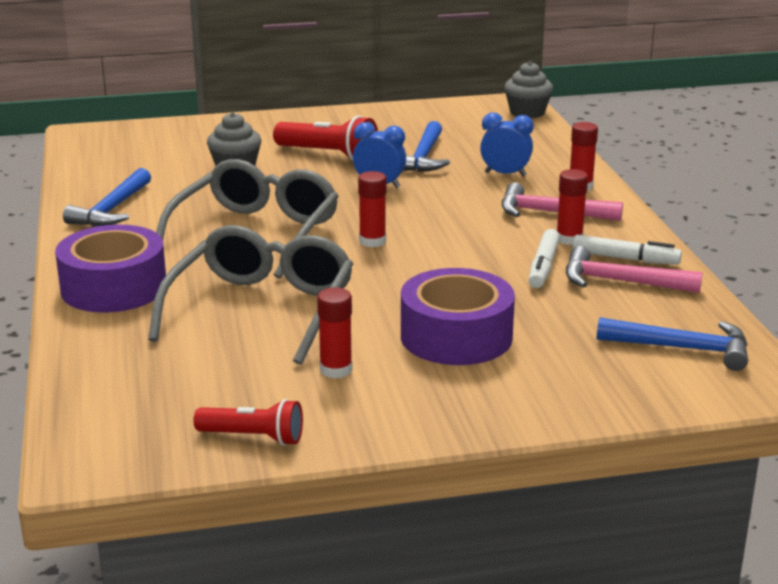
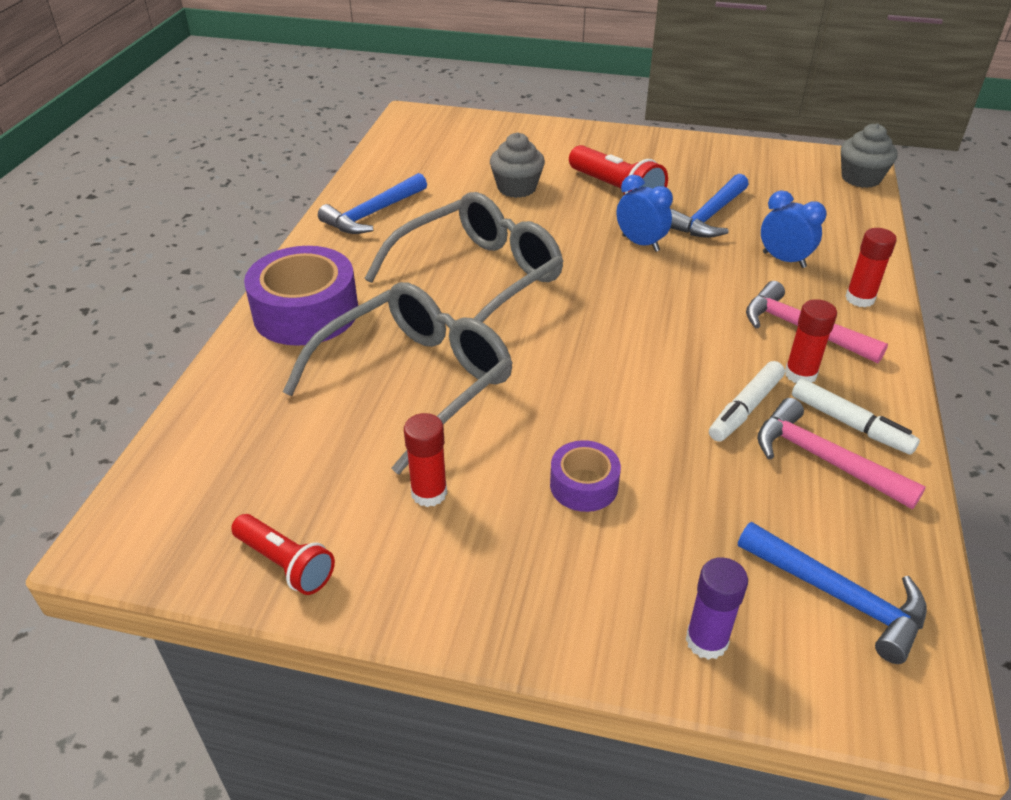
camera: 25 degrees right, 15 degrees up
(372, 241) = (584, 319): red glue stick -> none
(456, 336) = (584, 485): purple tape -> purple tape, size x0.53
(611, 392) = (706, 641): none -> purple glue stick

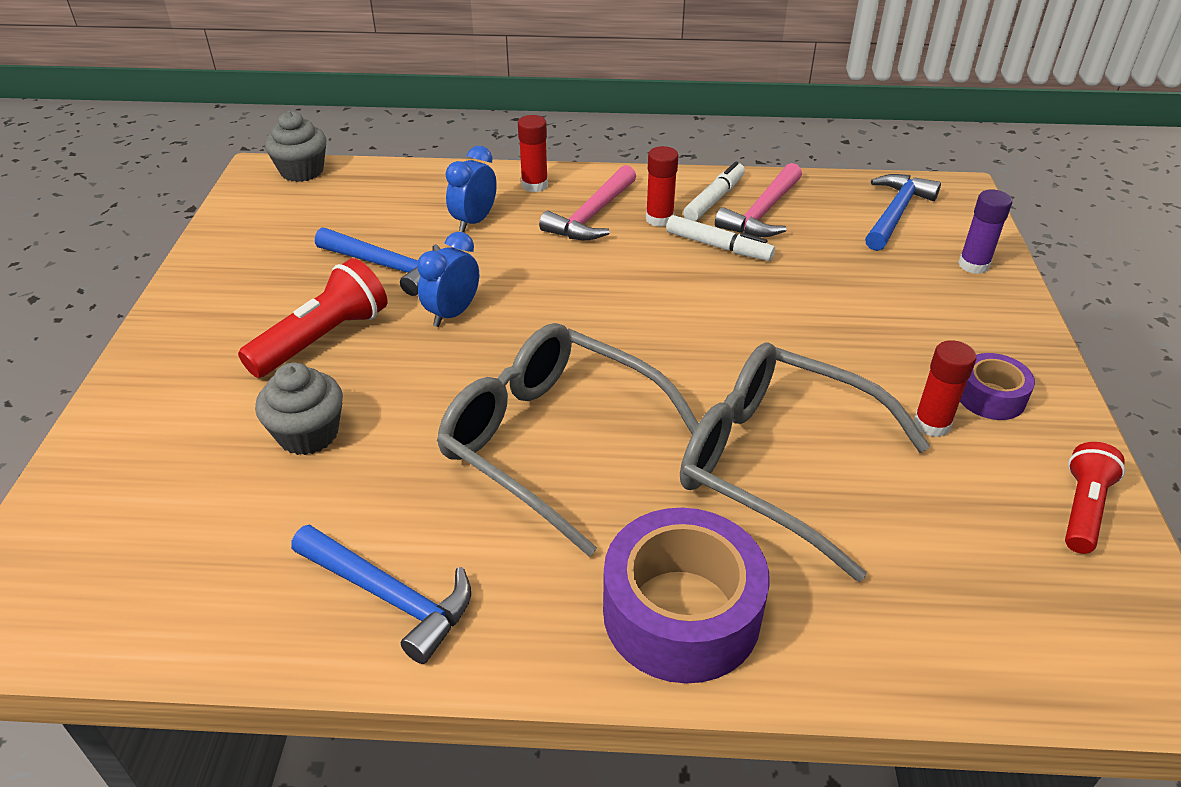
camera: 100 degrees left, 0 degrees up
(584, 485) = (862, 329): purple tape -> purple tape (990, 396)

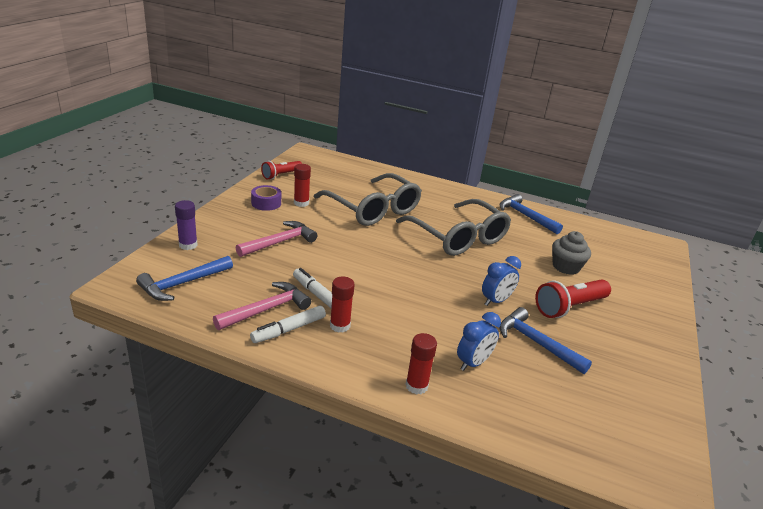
camera: 165 degrees left, 10 degrees down
(302, 171) = (629, 472): grey cupcake -> none
(592, 215) = (385, 342): pink hammer -> pink hammer (279, 242)
(681, 612) = (432, 191): purple tape -> none

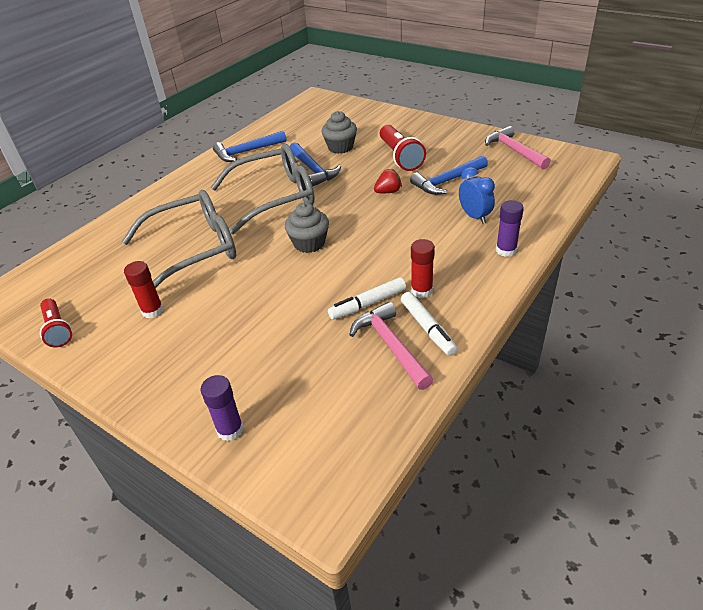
camera: 70 degrees left, 10 degrees up
(183, 284) = (328, 428): blue hammer -> blue hammer (313, 170)
(266, 203) = (138, 346): purple tape -> none
(279, 242) = (248, 333): pink hammer -> pink hammer (514, 151)
(395, 260) = (309, 243): none -> grey cupcake
(416, 386) = (506, 250): red glue stick -> purple glue stick
(496, 301) = (388, 192): blue clock -> red strawberry

